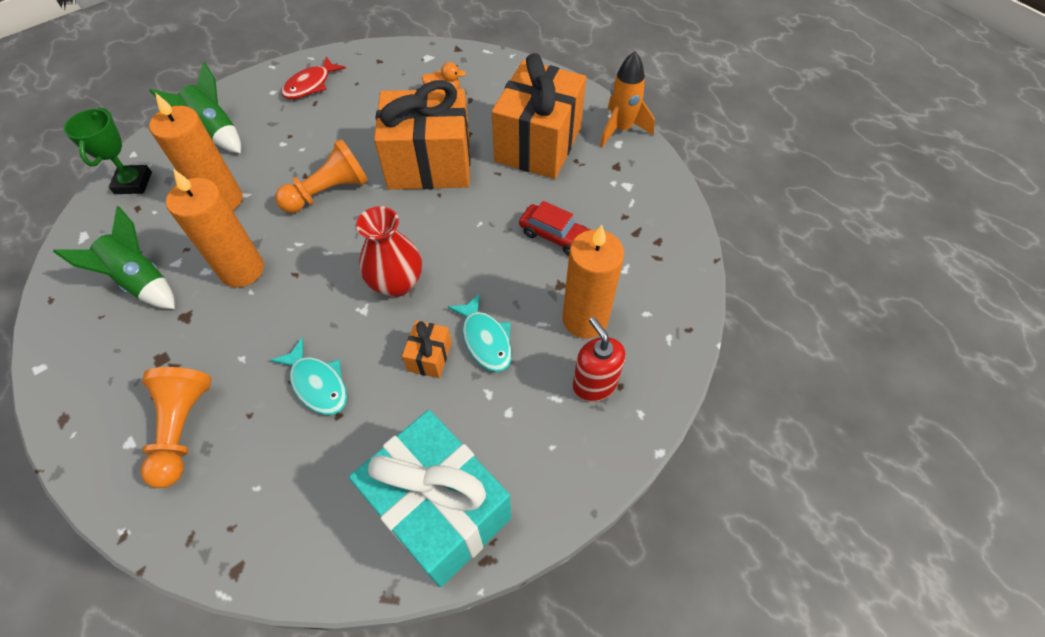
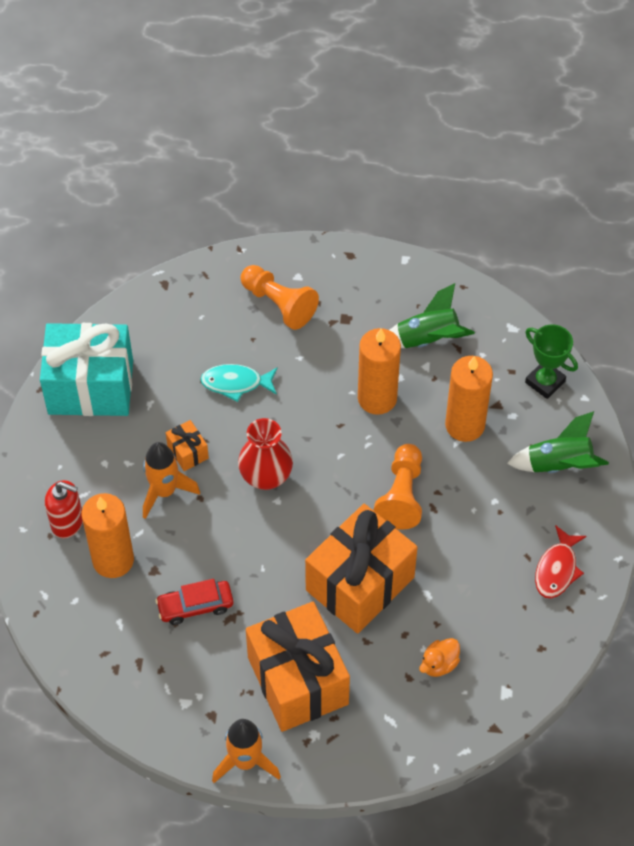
camera: 135 degrees right, 0 degrees up
(310, 85) = (557, 569): red fish -> red fish turned 150 degrees counterclockwise
(485, 339) = (164, 491): turquoise fish -> orange rocket

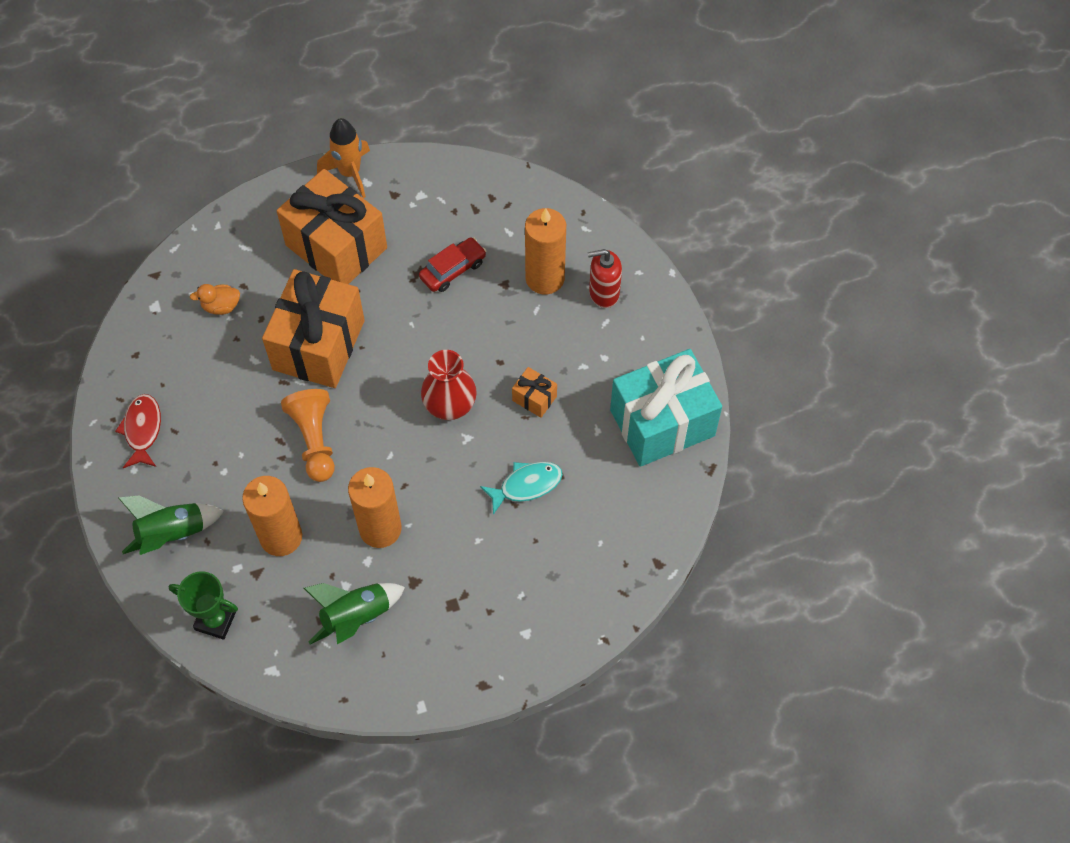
camera: 155 degrees right, 5 degrees up
(164, 491) = (534, 354): orange rocket -> none
(279, 304) = (529, 591): orange pawn -> none
(439, 664) = (221, 306): orange duck -> orange duck turned 120 degrees counterclockwise

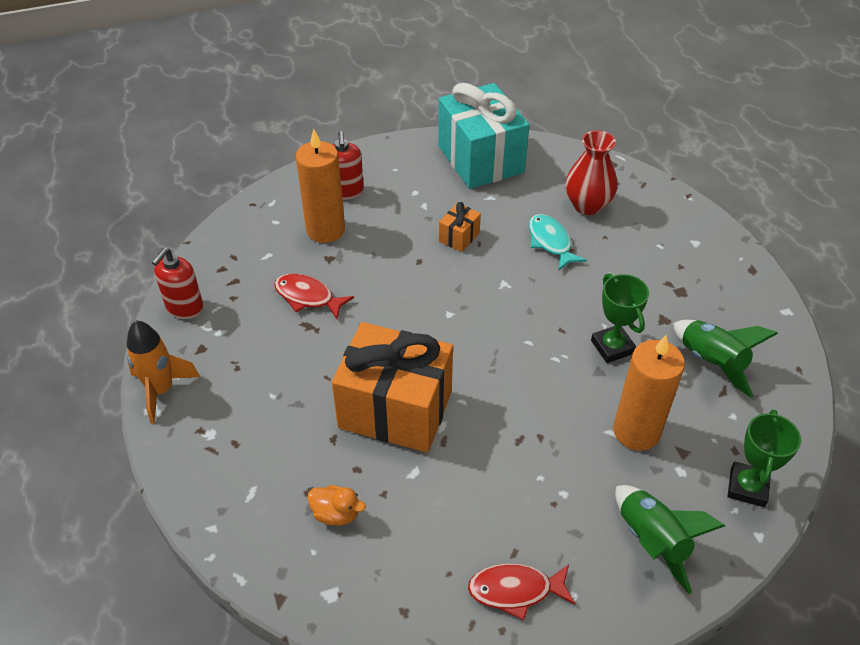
camera: 90 degrees left, 15 degrees down
(221, 306) = (336, 514): orange duck -> orange duck turned 60 degrees counterclockwise
(314, 440) = (516, 407): orange pawn -> none
(336, 246) = (264, 399): orange gift -> none
(380, 529) = (612, 347): orange candle -> green trophy
(442, 175) = (184, 307): none -> red soap dispenser
(450, 406) = (469, 296): red vase -> red vase (587, 205)
(453, 270) = (308, 297): red car -> red fish

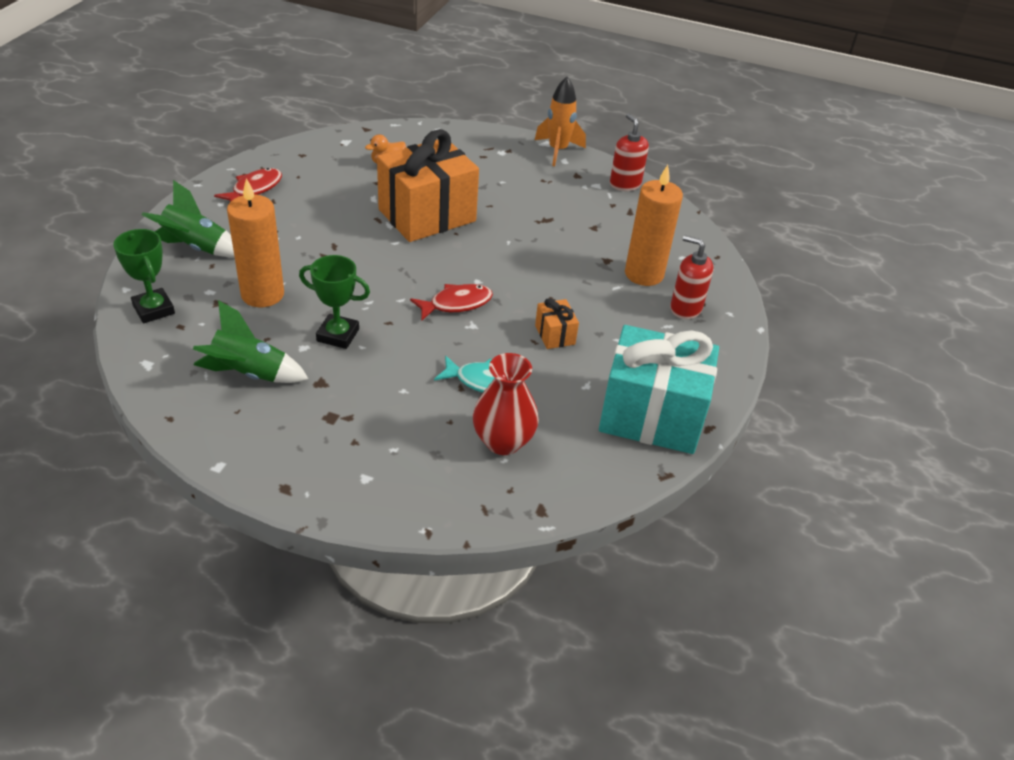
camera: 125 degrees right, 5 degrees down
(308, 297) = (575, 232): red fish -> red fish (456, 304)

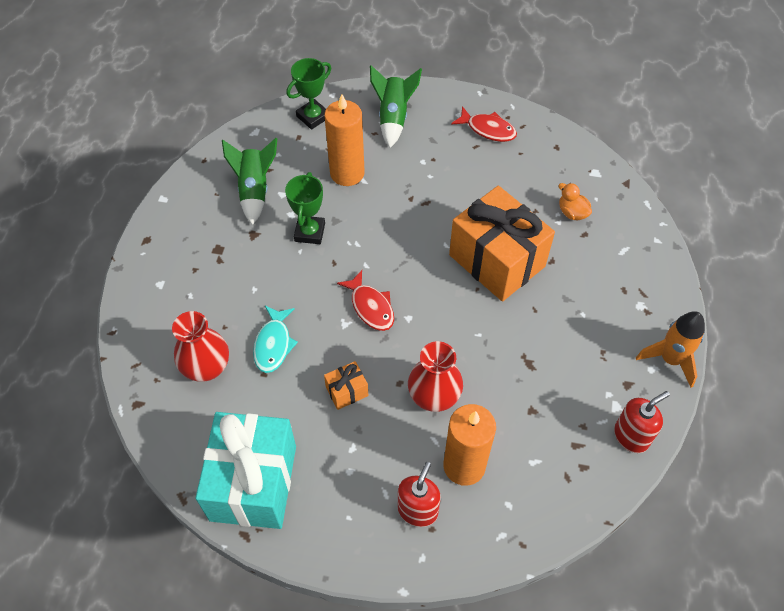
camera: 85 degrees right, 15 degrees up
(570, 279) = (434, 396): none -> red vase

